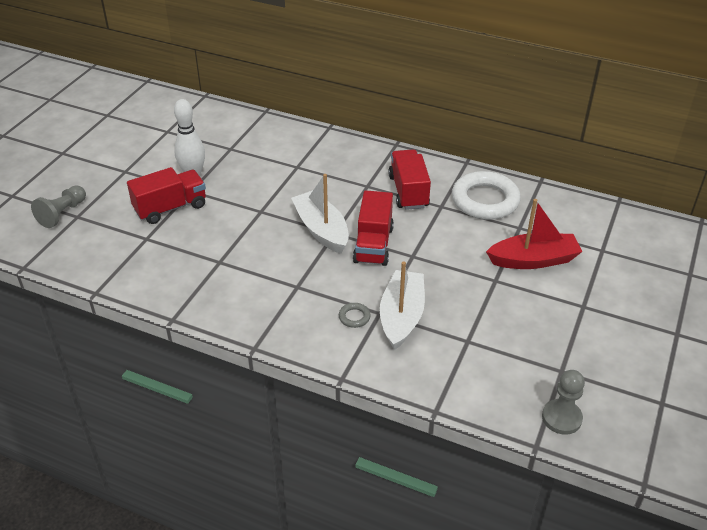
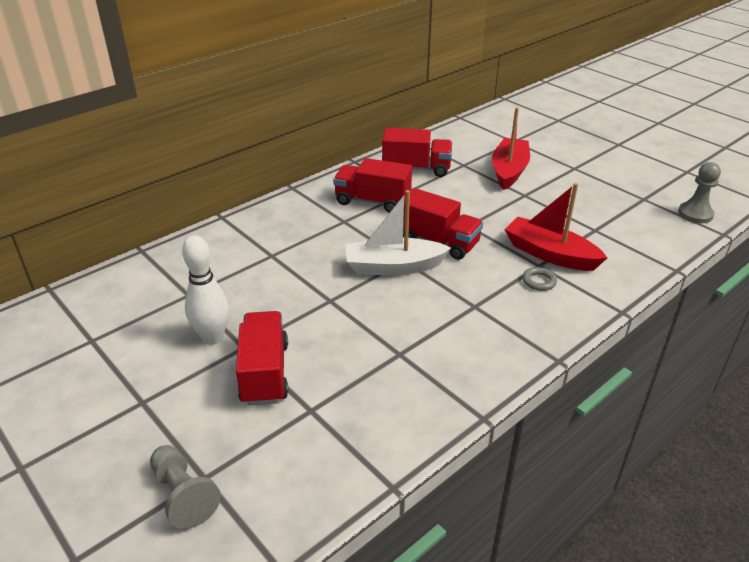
camera: 65 degrees left, 5 degrees down
(401, 316) = (550, 254): white boat -> red boat
(485, 200) = (416, 168): white ring -> red truck

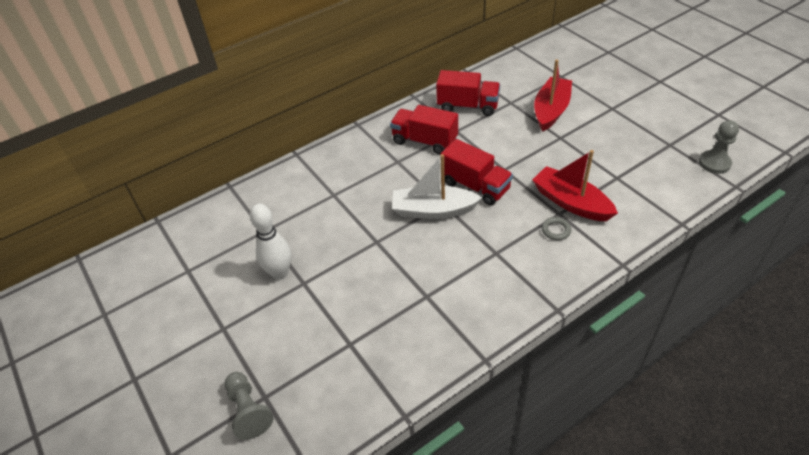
camera: 10 degrees right, 10 degrees up
(265, 373) = (317, 308): red truck -> none

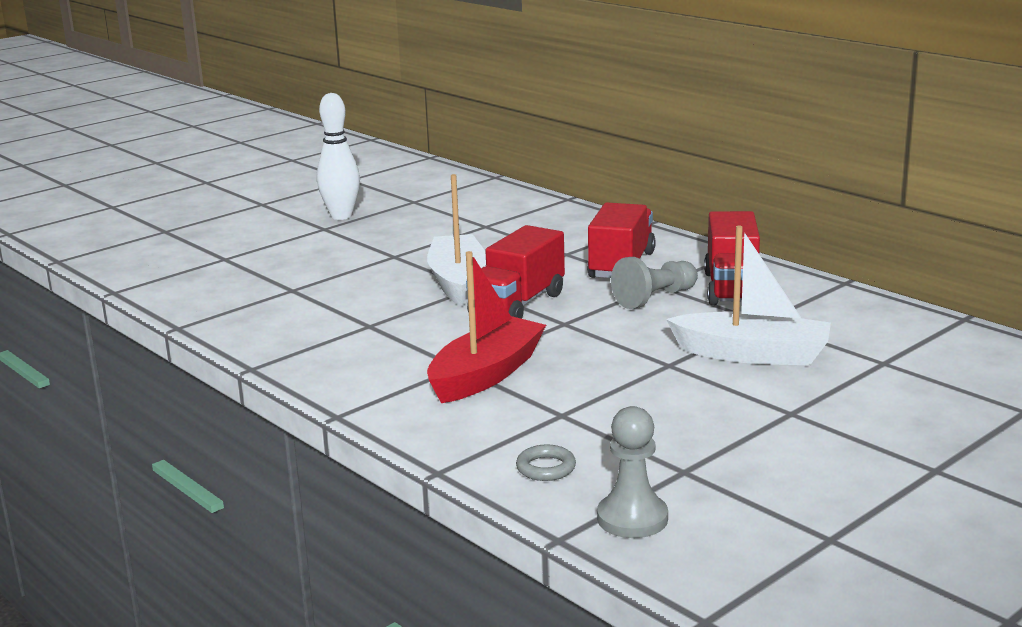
camera: 80 degrees right, 25 degrees down
(248, 410) = (151, 226): grey pawn -> grey pawn (655, 298)
(551, 110) = (752, 354): red boat -> white boat
(556, 230) = (417, 364): grey ring -> grey ring (546, 468)

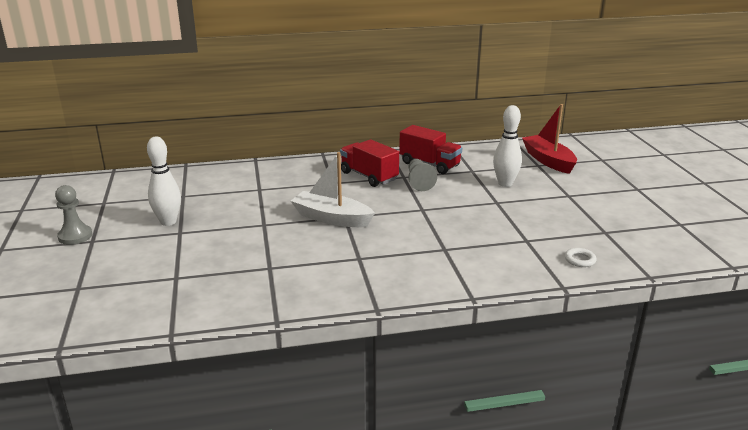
camera: 60 degrees left, 5 degrees up
(486, 375) = (463, 245): red boat -> red boat (548, 161)
(517, 305) = (384, 213): red truck -> none
(546, 468) = (580, 260): grey ring -> white ring
(632, 518) = (641, 255): grey pawn -> grey pawn (75, 236)
(752, 354) = (505, 183): white boat -> white bowling pin

